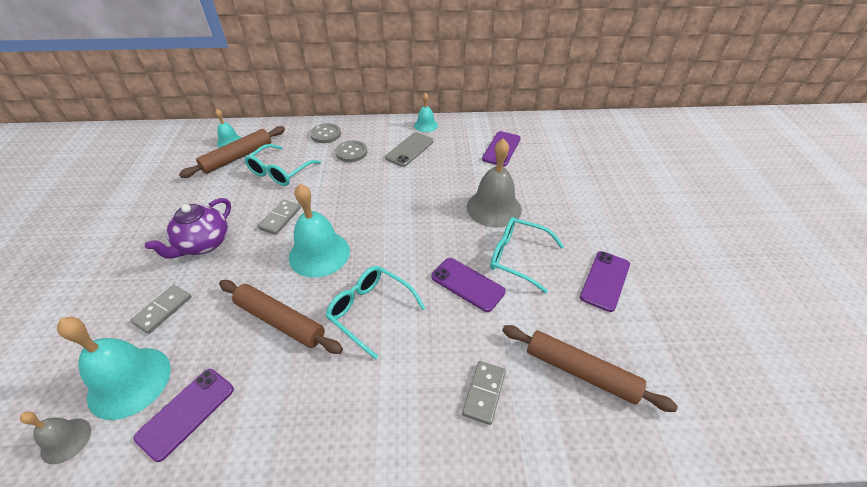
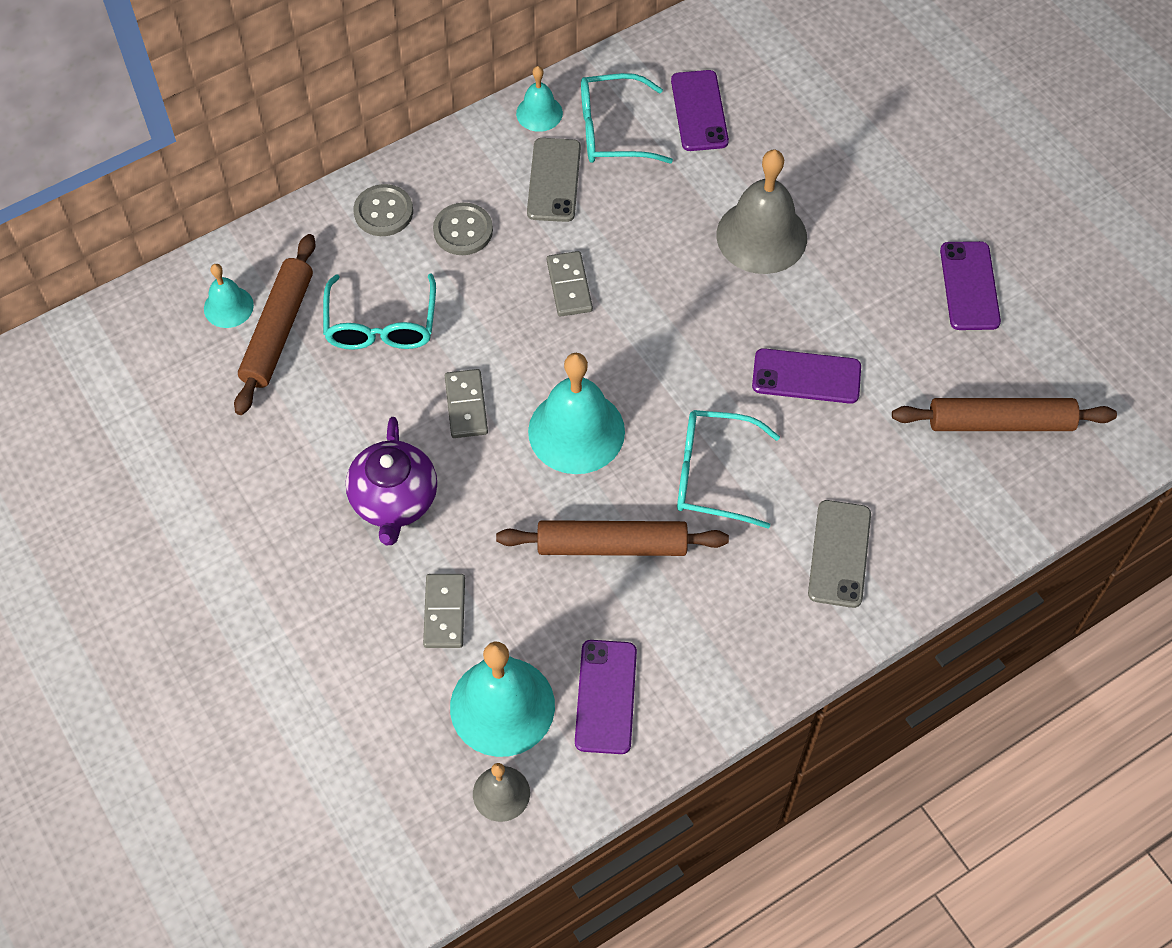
camera: 30 degrees left, 15 degrees up
(408, 402) = (839, 554): none -> grey phone
(484, 393) = (913, 501): grey domino -> grey domino (569, 286)
(517, 257) = (843, 304): turquoise glasses -> turquoise glasses (612, 131)

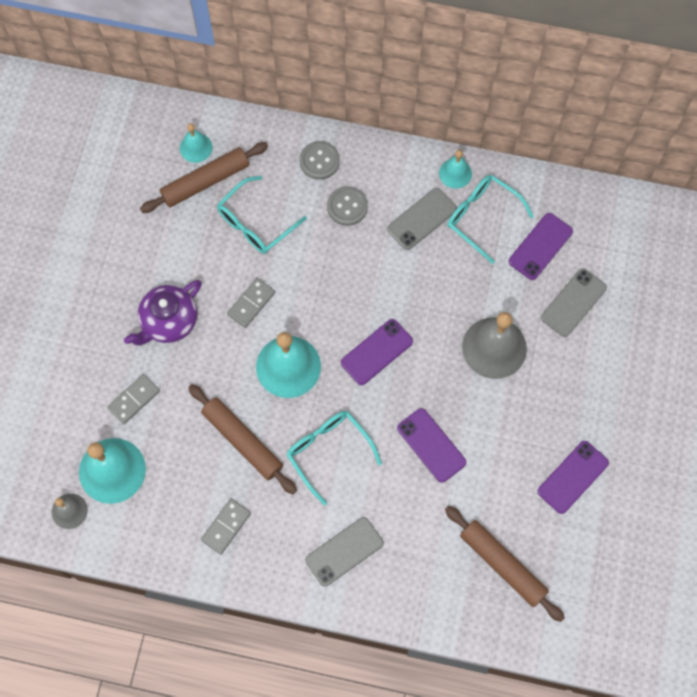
camera: 45 degrees right, 10 degrees up
(569, 286) = (367, 285): grey domino -> grey domino (226, 527)
(606, 697) = (161, 512): purple phone -> purple phone (376, 352)
(788, 134) = (573, 302): none -> grey phone

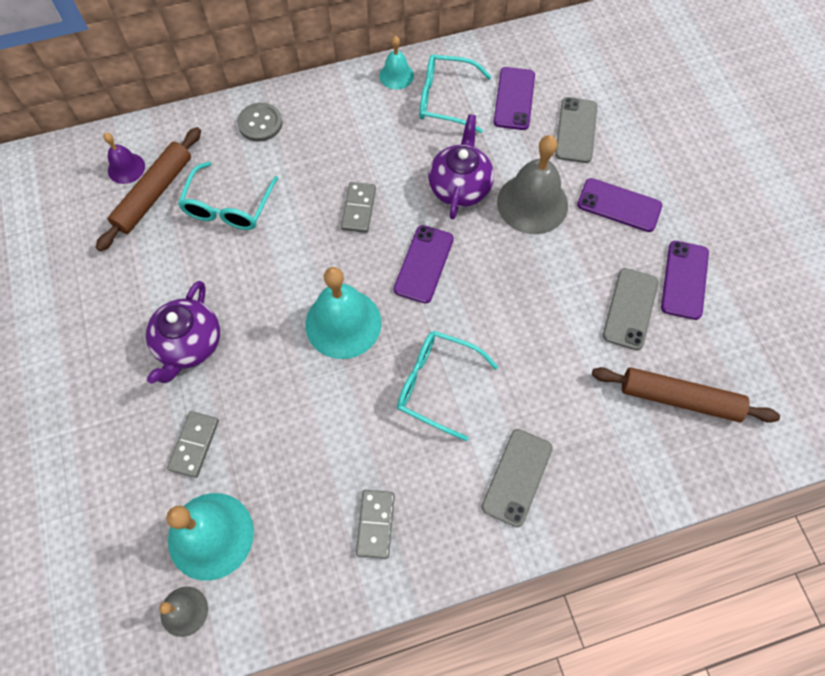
camera: 30 degrees left, 5 degrees down
(196, 147) = (126, 168): turquoise bell -> purple bell
(242, 441) = (339, 423): brown rolling pin -> none
(251, 303) = (268, 283): grey domino -> grey domino (359, 209)
(347, 206) = (312, 149): grey button -> none
(422, 219) = (390, 127): grey phone -> grey phone (630, 309)
(431, 445) = (534, 322): purple phone -> purple phone (619, 205)
(445, 302) = (460, 187): none -> purple teapot

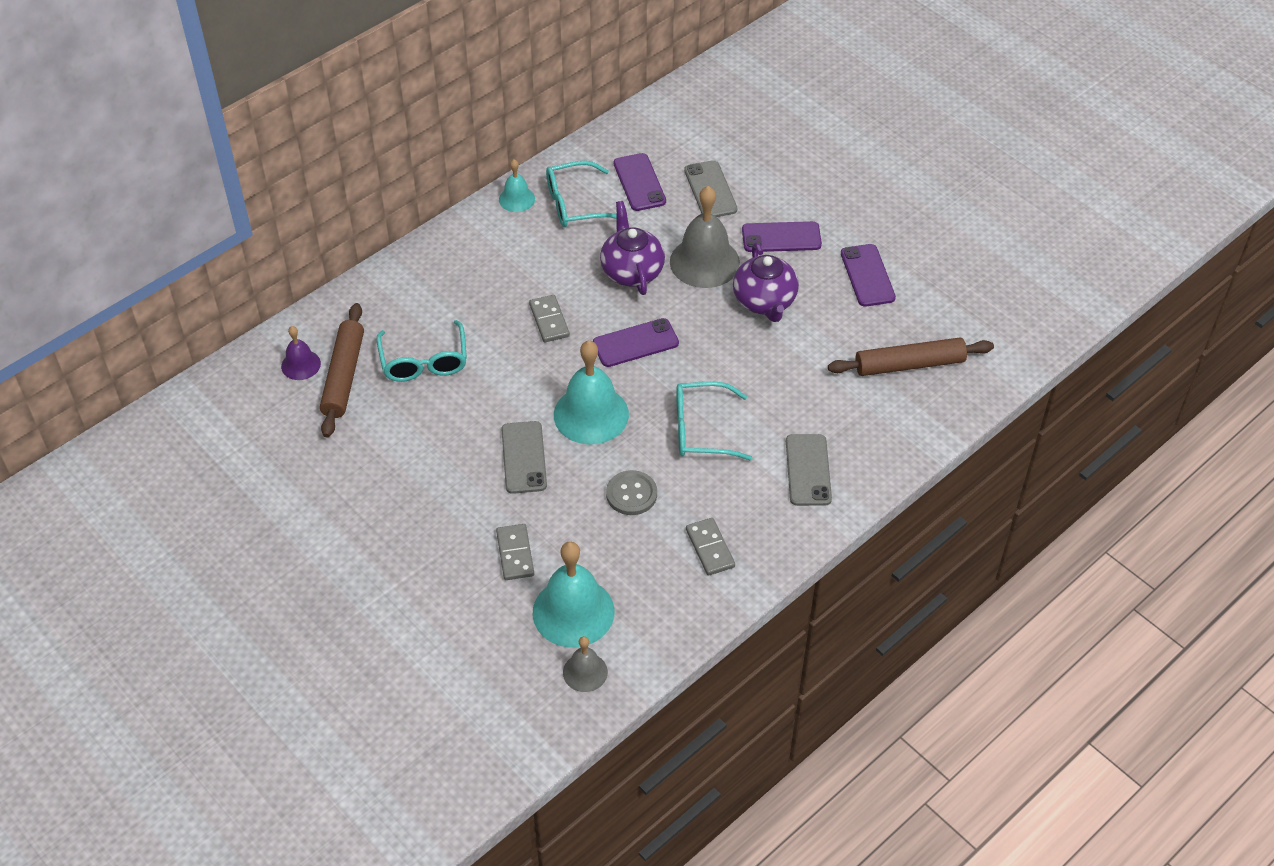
camera: 25 degrees left, 15 degrees down
(189, 345) = (460, 482): purple teapot -> purple teapot (764, 302)
(260, 123) = (409, 283): grey button -> grey button (631, 494)
(424, 264) = (635, 343): purple phone -> purple phone turned 75 degrees clockwise
(630, 309) = (834, 313): grey phone -> grey phone (524, 457)

